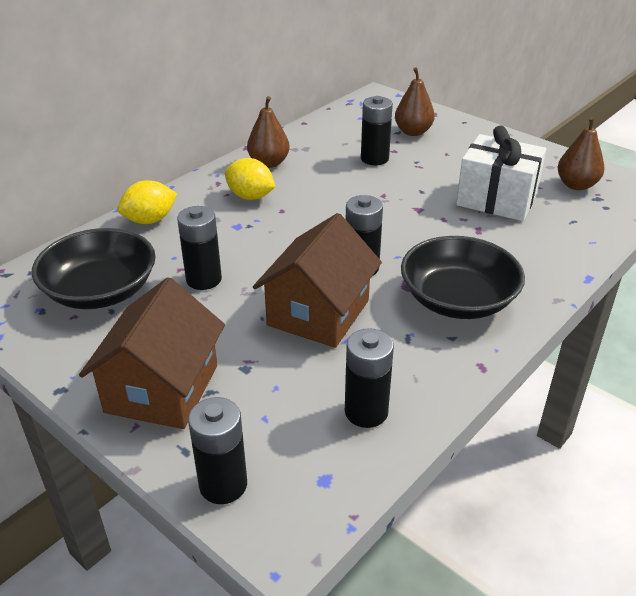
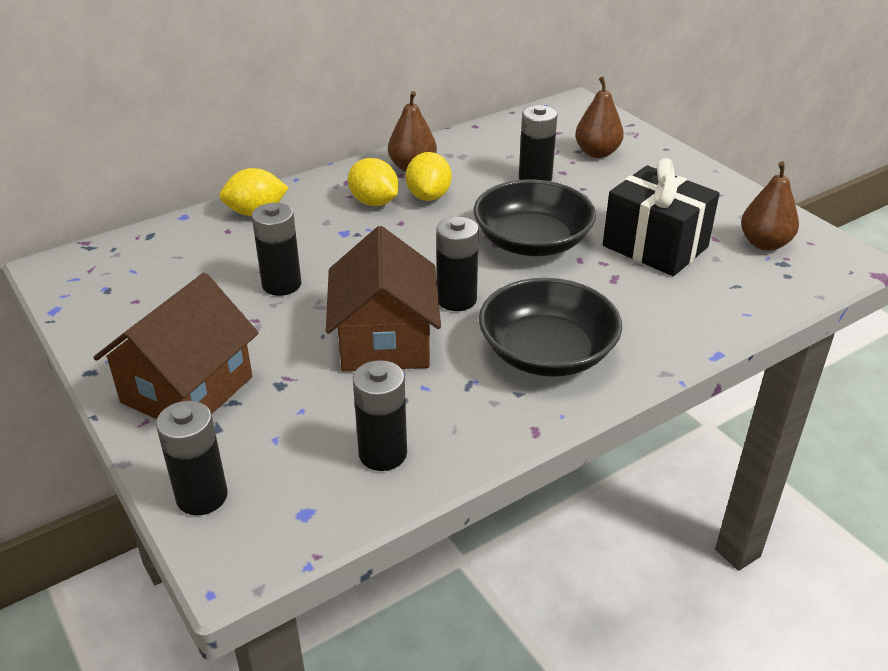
camera: 15 degrees right, 0 degrees up
(101, 290) = (173, 279): black bowl -> black bowl (532, 242)
(294, 185) = (428, 196): none -> yellow lemon
(318, 313) = (384, 340): brown house -> brown house turned 45 degrees counterclockwise
(496, 199) = (655, 246): white gift -> black gift

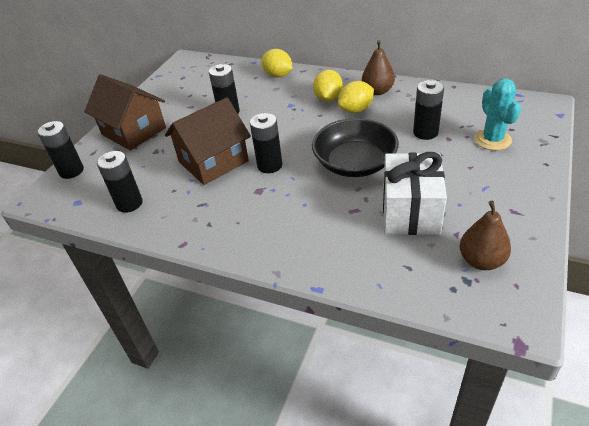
camera: 60 degrees right, 5 degrees up
(187, 389) = (134, 131): brown house -> brown house turned 45 degrees clockwise
(547, 353) = (252, 218): black bowl -> none
(597, 153) = (492, 140): brown pear -> turquoise cactus
(655, 246) = (410, 211): black gift -> white gift

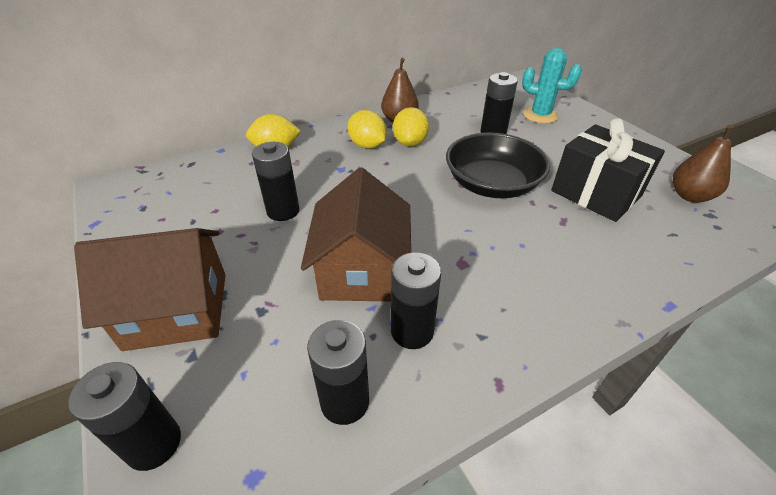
camera: 55 degrees left, 0 degrees up
(269, 165) = (427, 233): black battery -> black battery (412, 331)
(410, 211) = (595, 193): white gift -> black gift

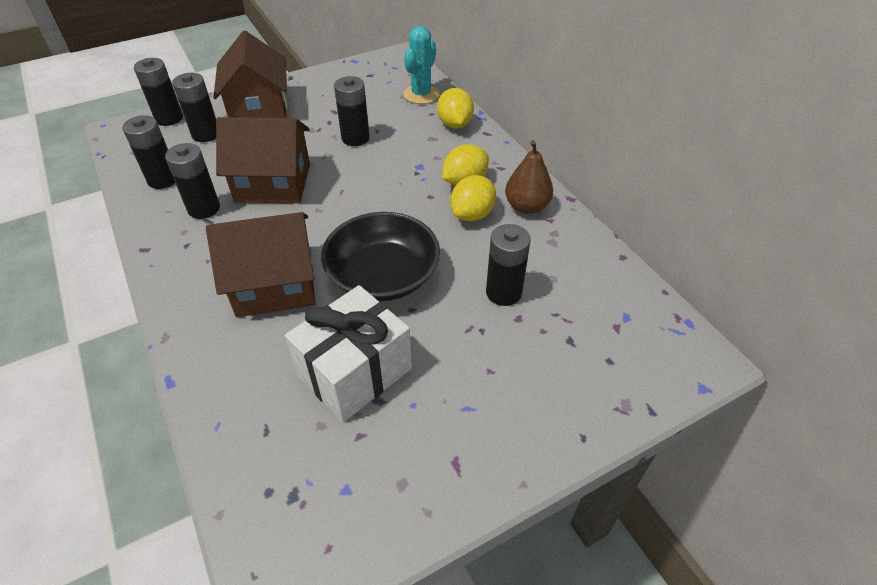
camera: 90 degrees right, 5 degrees up
(229, 368) = (206, 134): none -> black battery
(410, 143) = (472, 214): yellow lemon -> yellow lemon turned 60 degrees counterclockwise
(522, 248) = (275, 284): none -> brown house
(540, 115) = (565, 357): turquoise cactus -> turquoise cactus (421, 94)
(595, 193) = (355, 372): black gift -> white gift
(690, 196) = (337, 487): brown pear -> none

